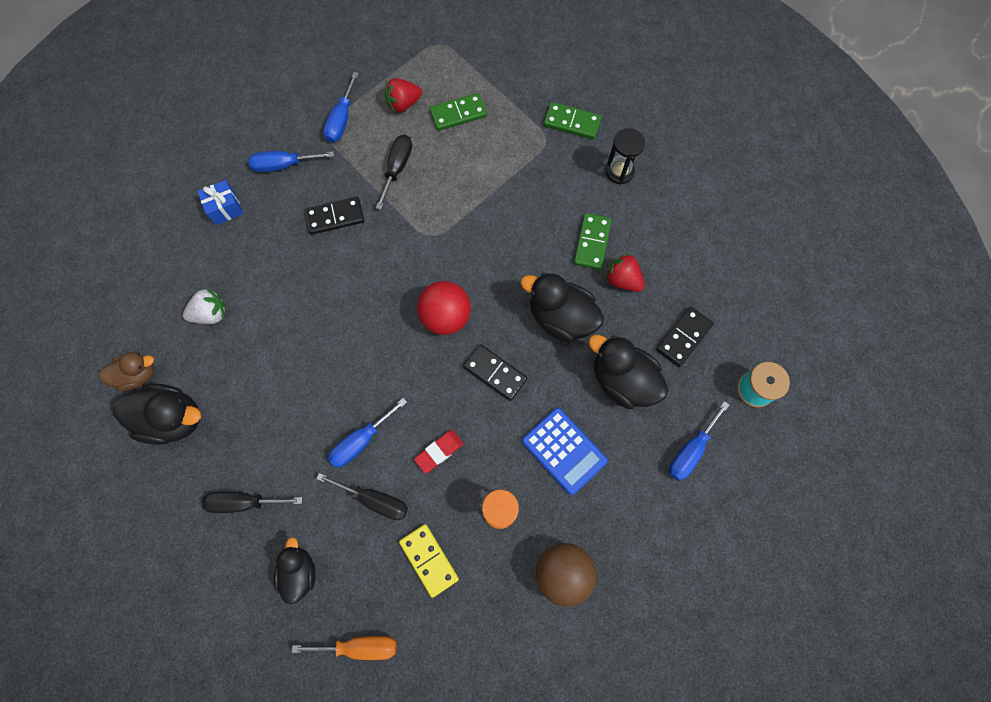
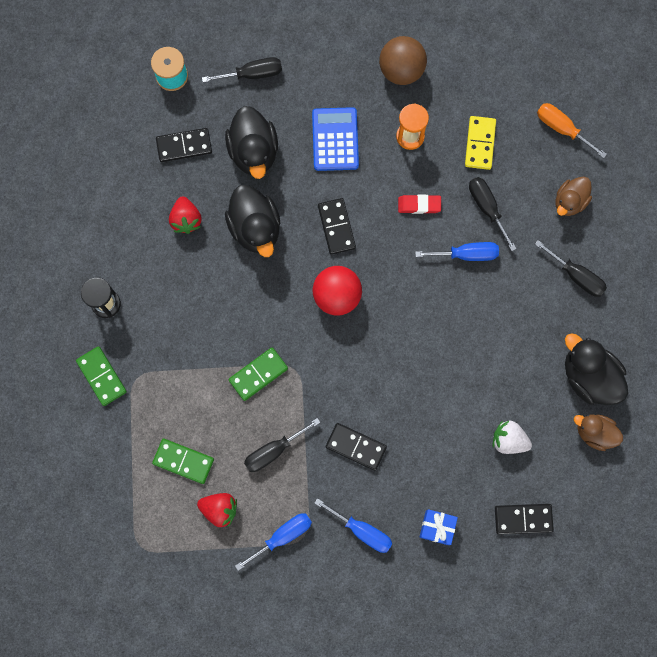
camera: 140 degrees left, 5 degrees up
(157, 264) = (523, 519): none -> black domino
(299, 572) = (569, 202): black duck -> brown duck
(592, 243) = (181, 265): green domino -> green domino (258, 374)
(690, 451) = (252, 74): blue screwdriver -> black screwdriver

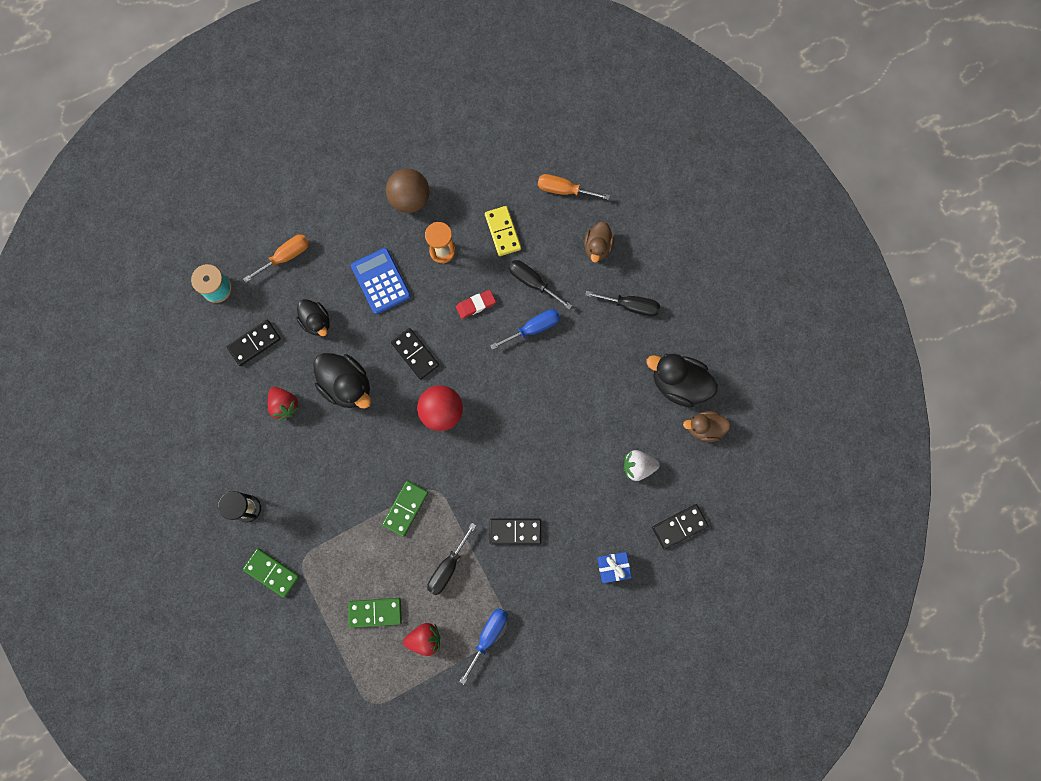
camera: 25 degrees left, 0 degrees up
(252, 74) = (286, 257): black screwdriver -> orange screwdriver
(254, 152) = (316, 322): black duck -> black duck, size x0.63
(362, 530) = (552, 599): blue screwdriver -> none

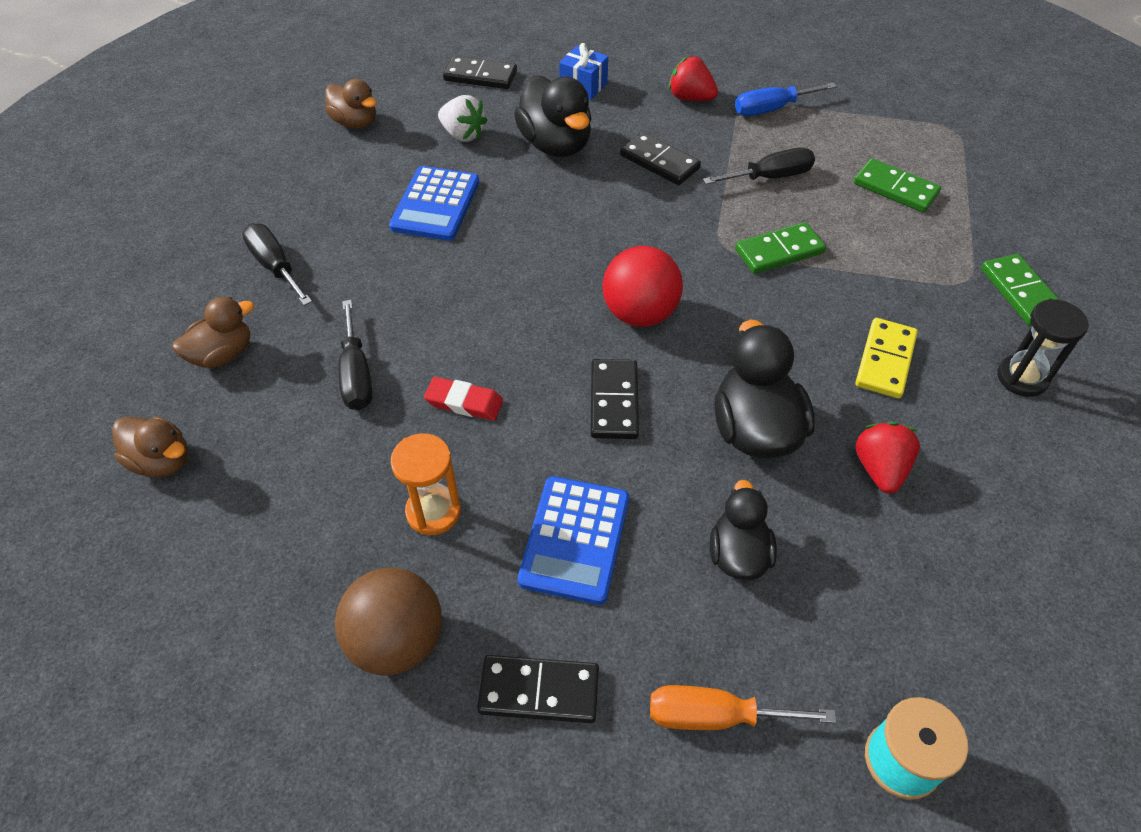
camera: 140 degrees left, 25 degrees down
(254, 343) = (879, 598): black domino -> black domino (539, 691)
(425, 638) = (849, 141): red strawberry -> red strawberry (690, 98)
(502, 232) = (316, 470): yellow domino -> yellow domino (885, 360)
(533, 328) = (420, 323): blue screwdriver -> none
(564, 190) = (162, 461): orange screwdriver -> brown duck
(599, 403) = (435, 204): none -> blue calculator
(678, 384) = (328, 168): black duck -> black duck (555, 145)

